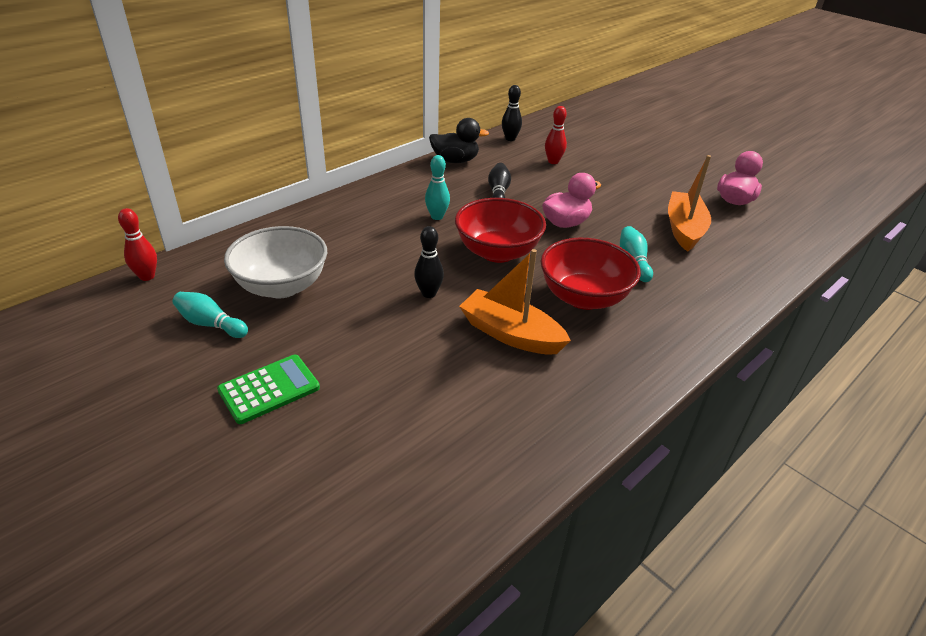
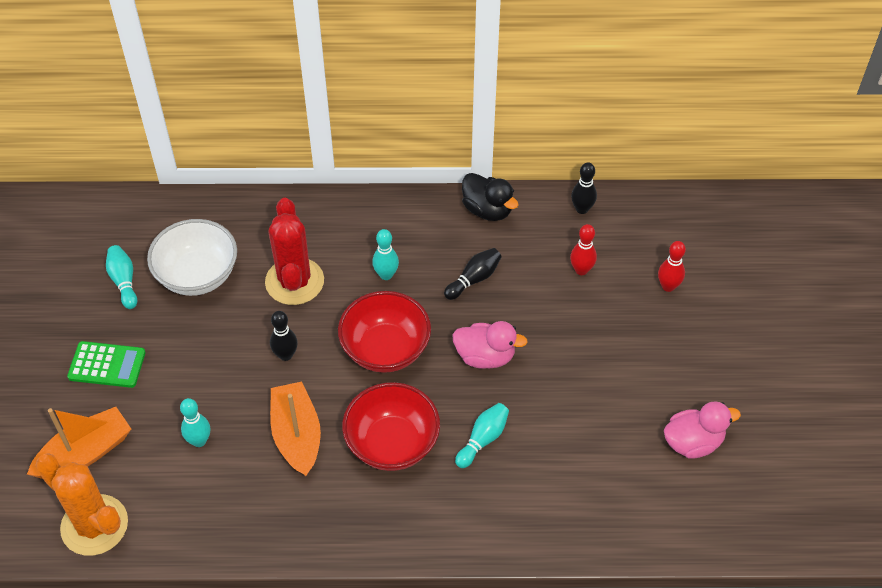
camera: 45 degrees right, 15 degrees up
(147, 276) = (126, 204): red bowling pin -> red bowling pin (668, 286)
(373, 251) = (294, 281): none -> red cactus
(426, 522) = (94, 525): none -> orange cactus
(436, 387) = (199, 441): none -> turquoise bowling pin
(684, 229) = (584, 439): orange boat -> orange boat (85, 453)

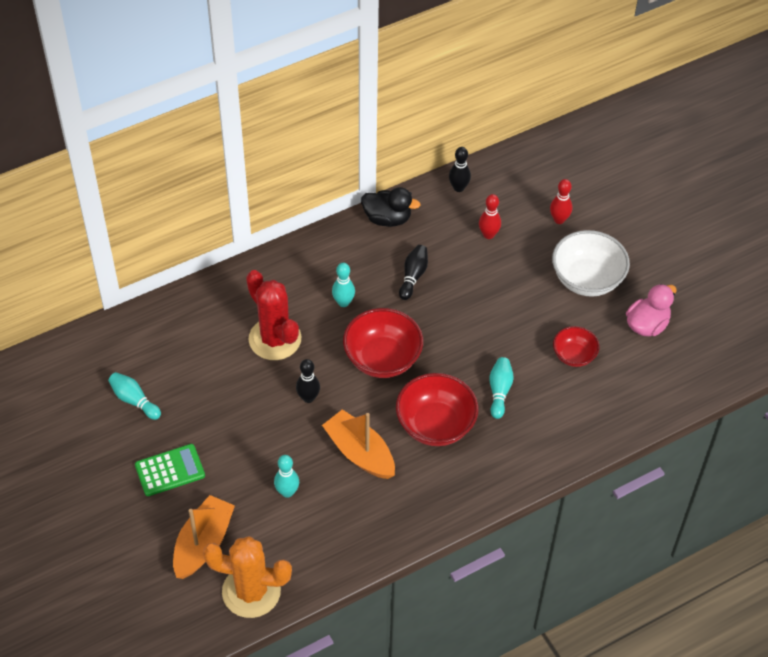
camera: 30 degrees left, 0 degrees up
(197, 275) = (192, 369): white bowl -> white bowl (587, 279)
(485, 356) = (460, 330): pink duck -> none
(588, 438) = (574, 356): none -> red bowl

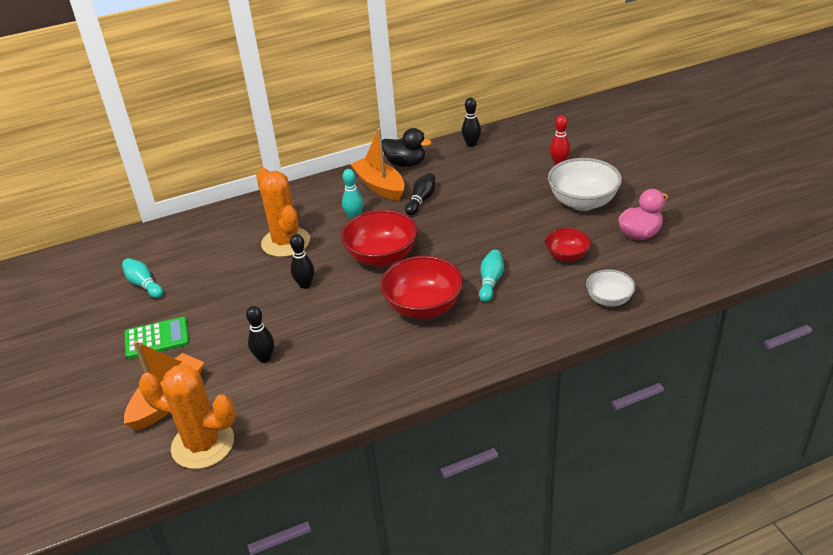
camera: 10 degrees right, 15 degrees down
(275, 339) = (285, 242): red cactus -> orange cactus
(287, 492) = (264, 358): turquoise bowling pin -> black bowling pin
(360, 452) = (344, 327): orange boat -> orange boat (380, 186)
(488, 235) = (494, 173): red bowling pin -> none
(617, 412) = (609, 300): none -> white bowl

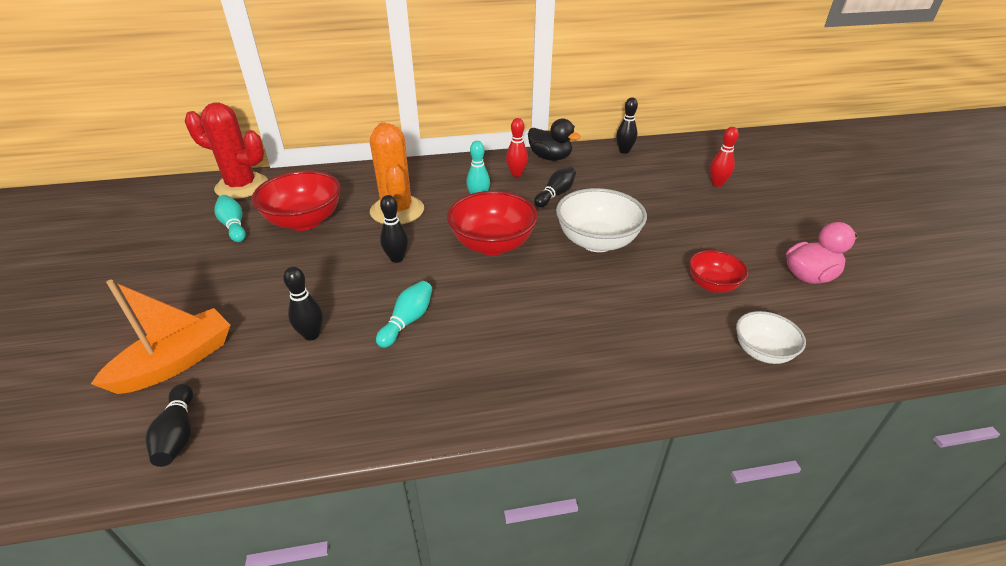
camera: 10 degrees right, 0 degrees up
(127, 246) = (242, 186): none -> red cactus
(157, 338) = (210, 285): green calculator -> none
(203, 444) = (178, 434): orange cactus -> black bowling pin
(380, 186) = (516, 174): orange boat -> red bowling pin
(423, 307) = (521, 312): red bowl -> red bowl (304, 221)
(490, 282) = (611, 298): turquoise bowling pin -> turquoise bowling pin (407, 321)
(582, 202) = (740, 228): white bowl -> white bowl (597, 242)

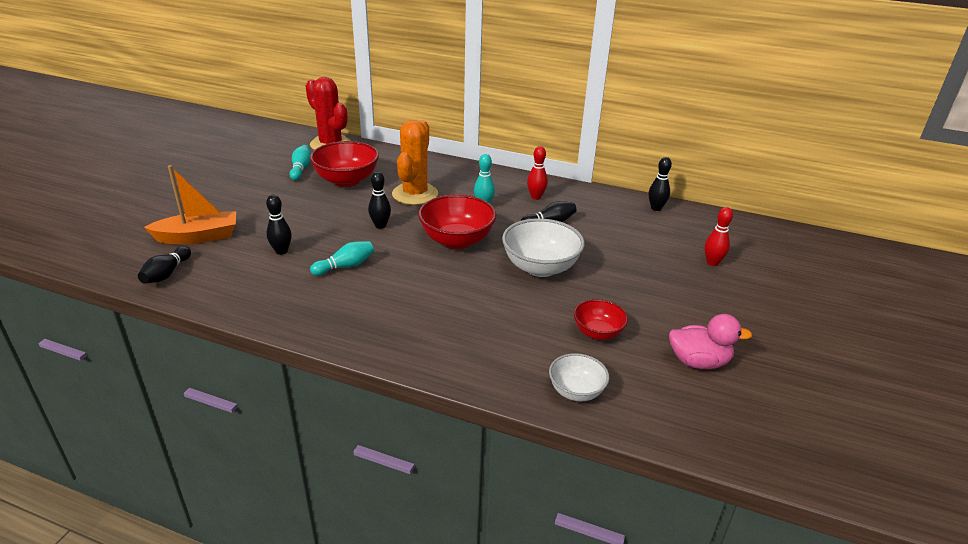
camera: 30 degrees right, 5 degrees down
(550, 157) = (580, 193): black duck -> none

